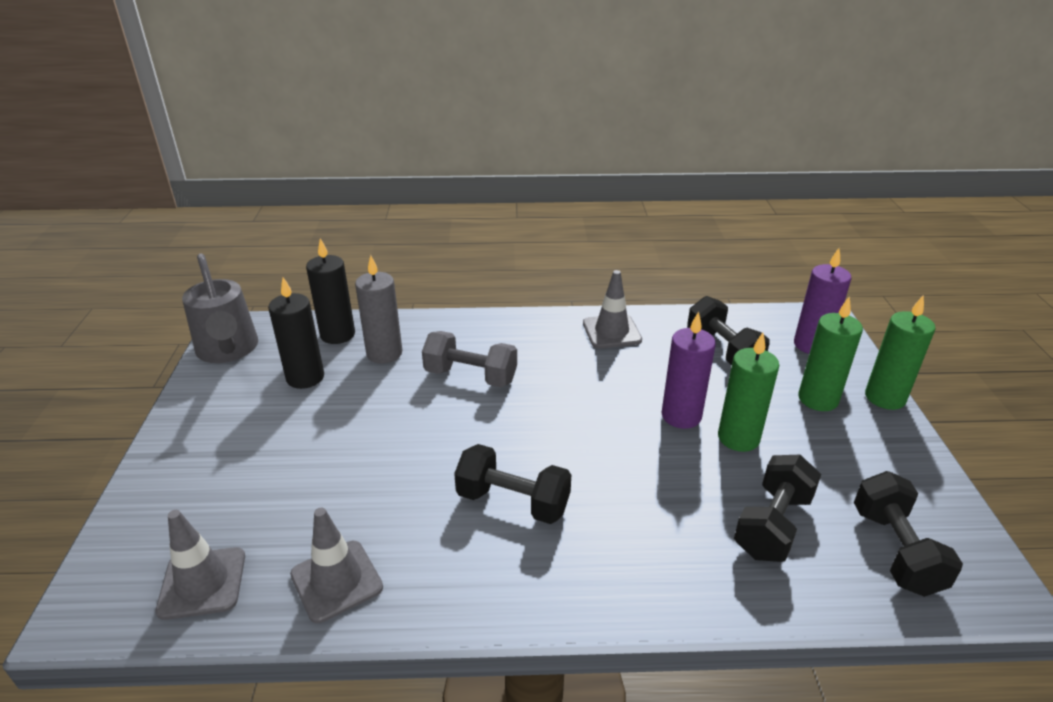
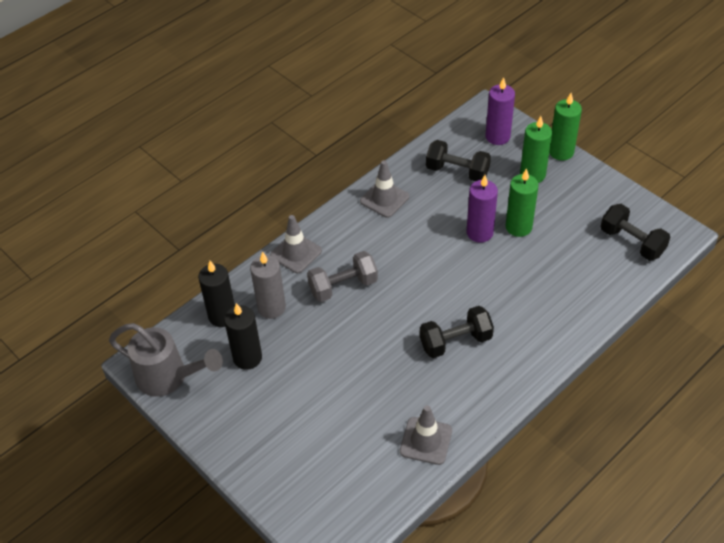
camera: 40 degrees left, 15 degrees up
(202, 583) = (366, 493): grey traffic cone -> grey traffic cone (296, 253)
(772, 525) = (576, 266): black dumbbell -> none

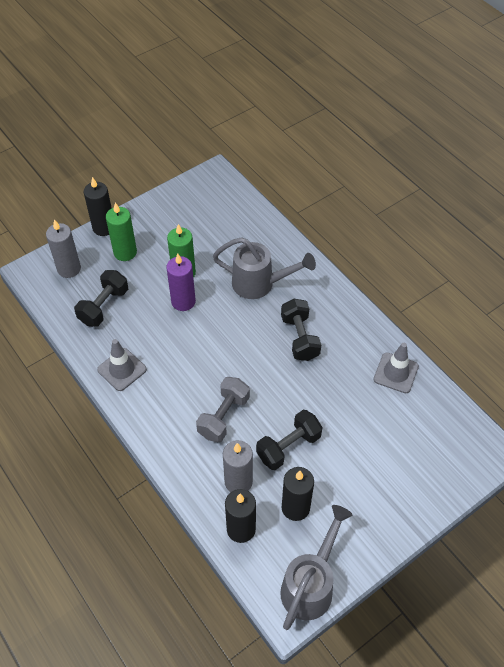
camera: 85 degrees left, 5 degrees up
(296, 253) = (173, 454): grey traffic cone -> none
(343, 286) = (223, 416): grey dumbbell -> grey dumbbell turned 45 degrees clockwise
(497, 137) = (69, 269): purple candle -> grey candle
(522, 296) = (260, 284): none -> grey watering can
(561, 152) = (104, 227): green candle -> black candle
(632, 242) = (218, 204): black dumbbell -> black dumbbell (288, 447)

